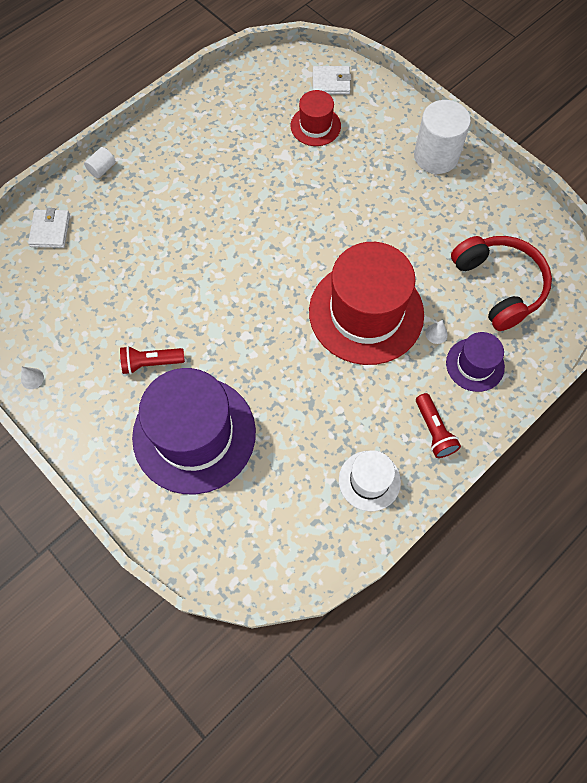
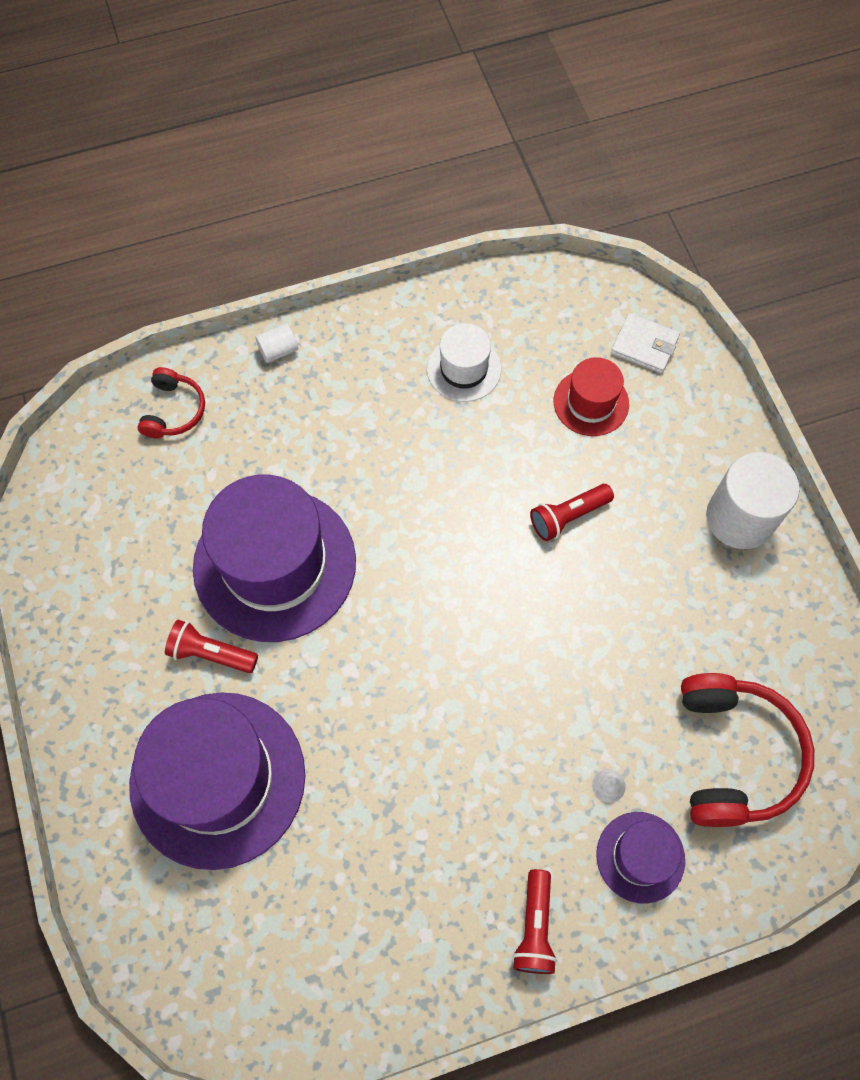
camera: 25 degrees right, 0 degrees up
(32, 378) = (57, 607): white cone -> none
(50, 230) = (173, 410): white wallet -> red headphones
(165, 294) = (274, 564): none -> purple hat
(335, 194) = (568, 516): none -> red flashlight
(366, 313) = (526, 710): red hat -> none
(369, 480) = (412, 956): white hat -> white hat (464, 369)

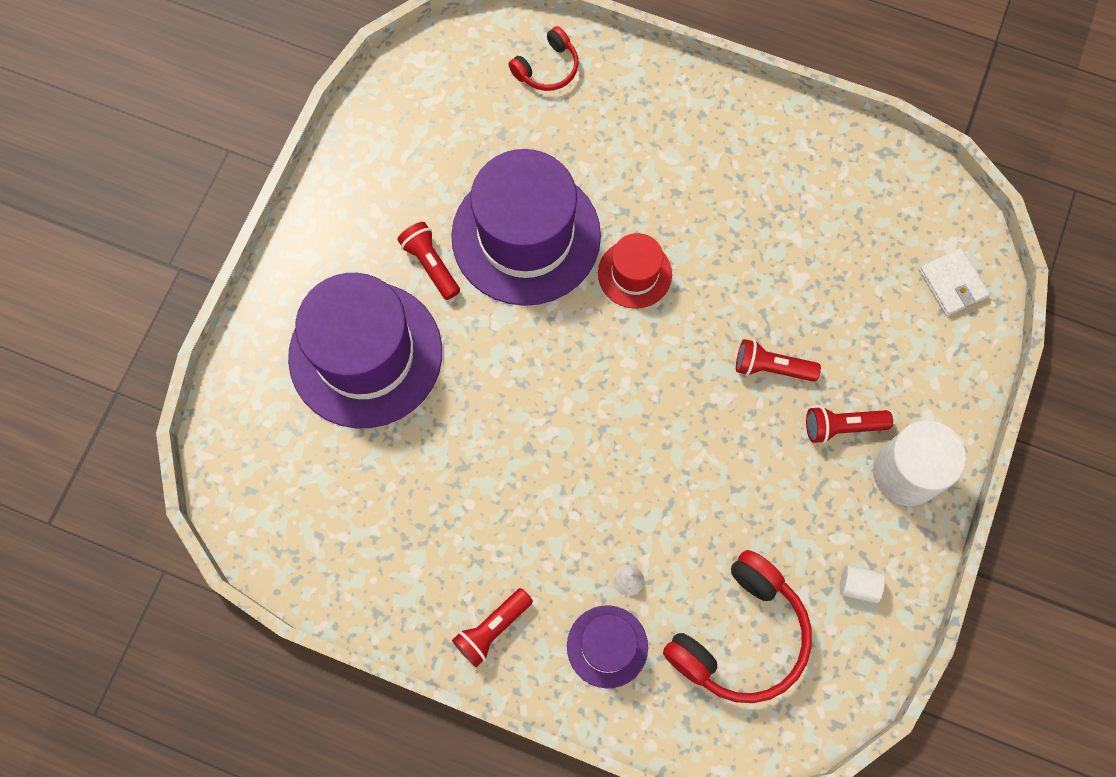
camera: 40 degrees right, 5 degrees up
(278, 350) = (661, 78): white cylinder -> white cylinder (858, 585)
(464, 369) = (790, 195): white hat -> none
(591, 402) = (867, 296): red hat -> red hat (634, 274)
(662, 520) = (842, 427): none -> red flashlight

